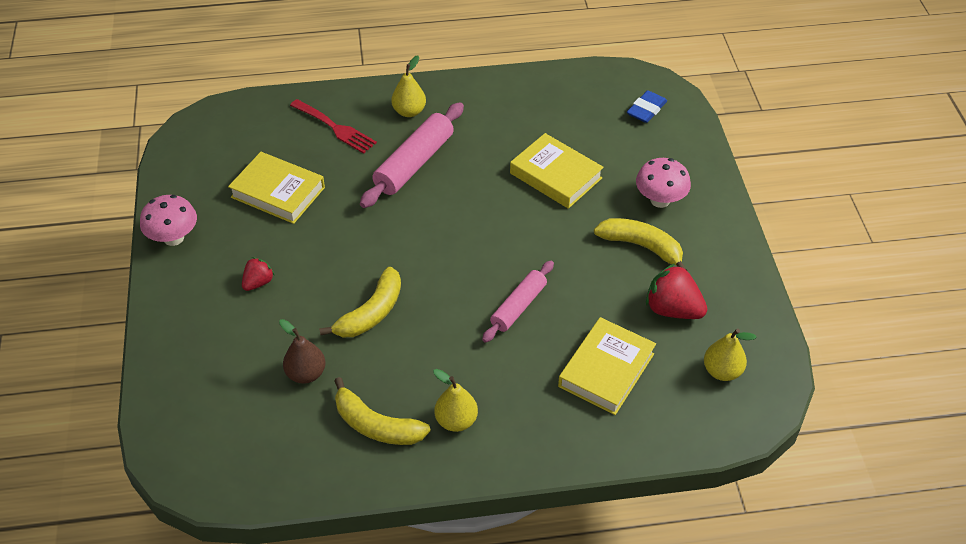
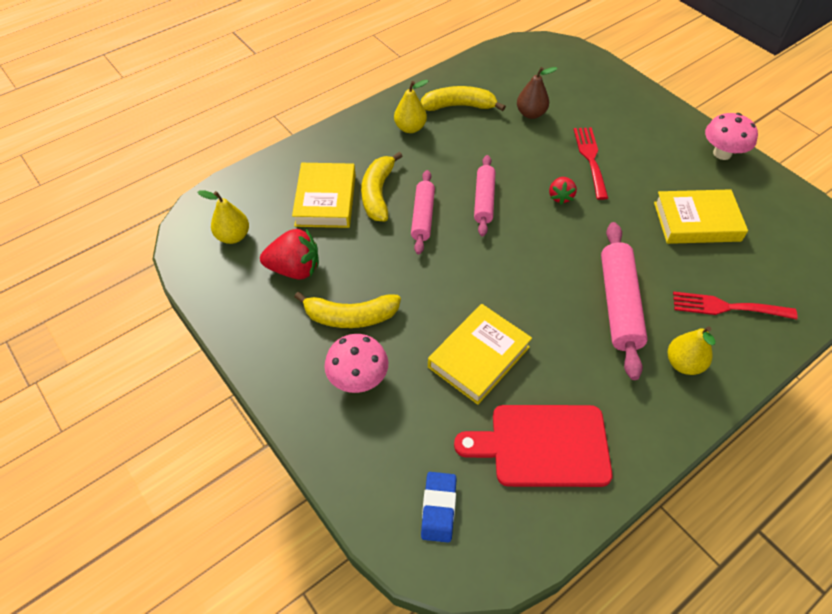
camera: 150 degrees right, 5 degrees up
(258, 282) = (626, 151): red strawberry -> red strawberry (560, 197)
(302, 291) = (590, 159): none -> red fork
(371, 313) = (527, 165): yellow banana -> yellow banana (378, 193)
(446, 296) = (484, 200): none -> pink rolling pin
(552, 111) = (543, 445): none -> red cutting board
(555, 176) = (479, 357): yellow book -> yellow book turned 60 degrees counterclockwise

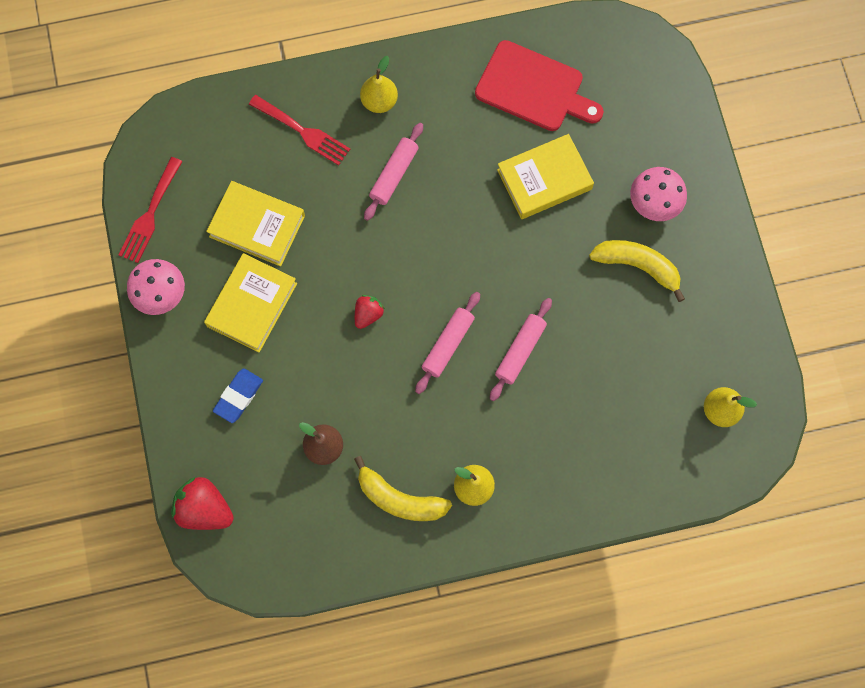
camera: 155 degrees left, 20 degrees up
(295, 269) = (671, 342): red strawberry -> red strawberry (204, 509)
(325, 200) = (610, 419): yellow book -> yellow book (252, 305)
(378, 193) = (552, 403): yellow banana -> none
(438, 508) = (635, 78): blue eraser -> blue eraser (238, 396)
(590, 159) = (303, 350): red fork -> red fork (150, 214)
(619, 304) = (394, 174): pink rolling pin -> pink rolling pin, size x0.64

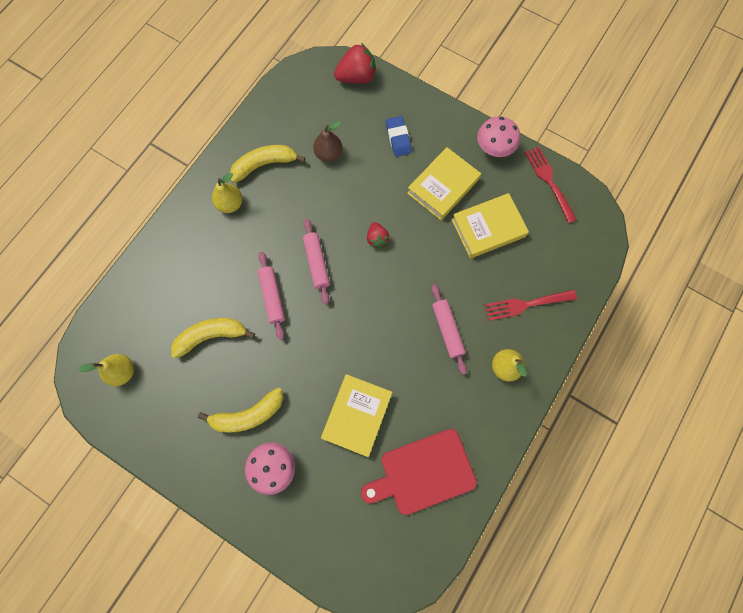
camera: 135 degrees right, 0 degrees up
(252, 305) = (443, 186): yellow book -> yellow book turned 60 degrees clockwise
(610, 368) = (211, 336): none -> yellow banana

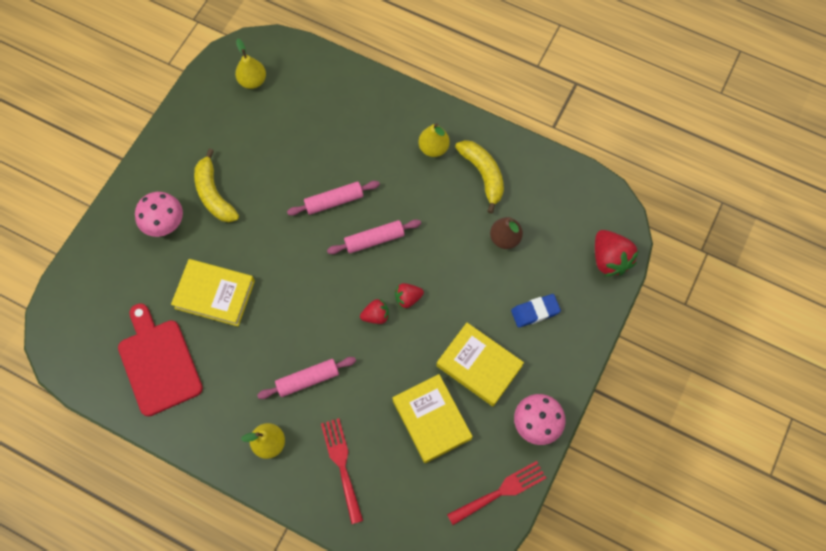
camera: 85 degrees right, 5 degrees down
(211, 336) = (290, 151): yellow banana -> none
(391, 267) = (376, 316): none -> red strawberry

